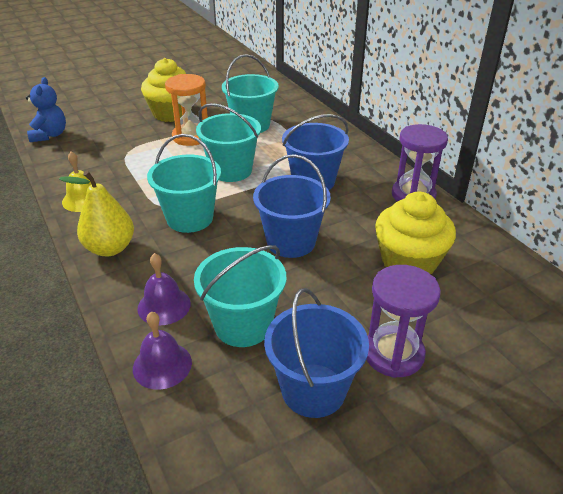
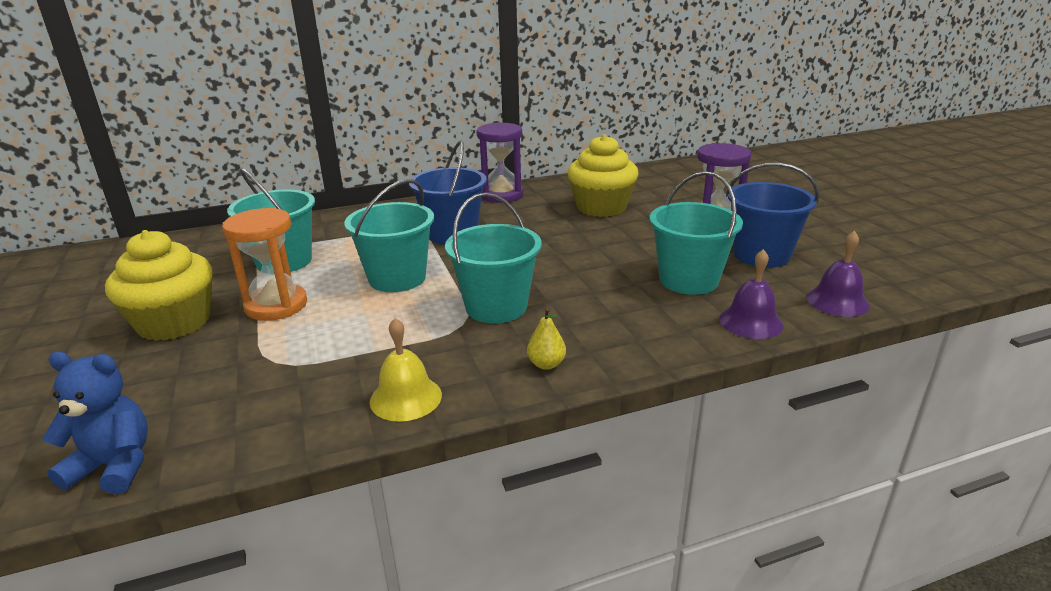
camera: 80 degrees left, 10 degrees down
(110, 248) = (546, 364): yellow pear -> yellow pear, size x0.51
(164, 305) = (662, 322): purple bell -> purple bell (837, 301)
(291, 242) = (561, 252): blue bucket -> none

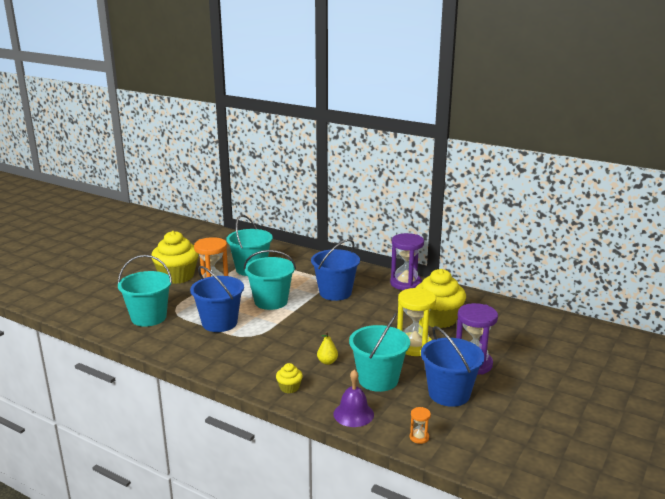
camera: 50 degrees right, 5 degrees down
(114, 466) = (90, 317): blue teddy bear -> none
(385, 336) = (219, 323): none -> blue bucket
(406, 398) = (181, 349): yellow bell -> none
(496, 307) = (276, 337): turquoise bucket -> turquoise bucket (149, 317)
(546, 364) = (241, 370): yellow pear -> yellow pear (327, 362)
(639, 343) = (289, 387): none -> yellow cupcake
(642, 237) = (414, 346): none -> yellow hourglass
(837, 301) = (419, 437): purple bell -> orange hourglass

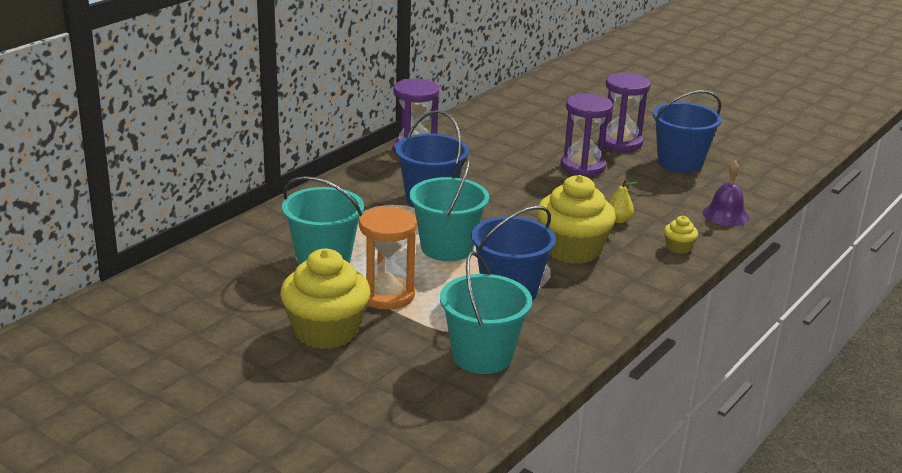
camera: 85 degrees left, 5 degrees up
(378, 379) = (656, 195): turquoise bucket -> none
(414, 346) = (583, 167): yellow hourglass -> purple hourglass
(419, 437) = (759, 187): orange hourglass -> none
(438, 318) = (516, 145): yellow cupcake -> yellow cupcake (572, 250)

